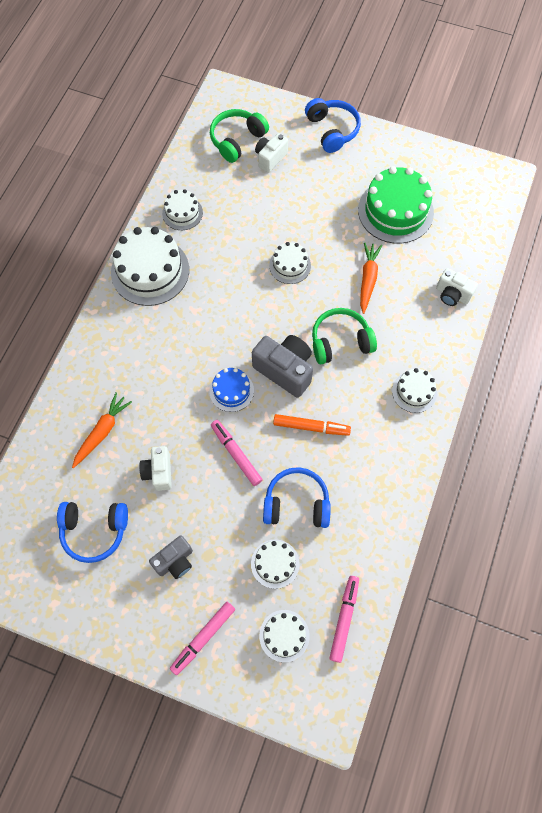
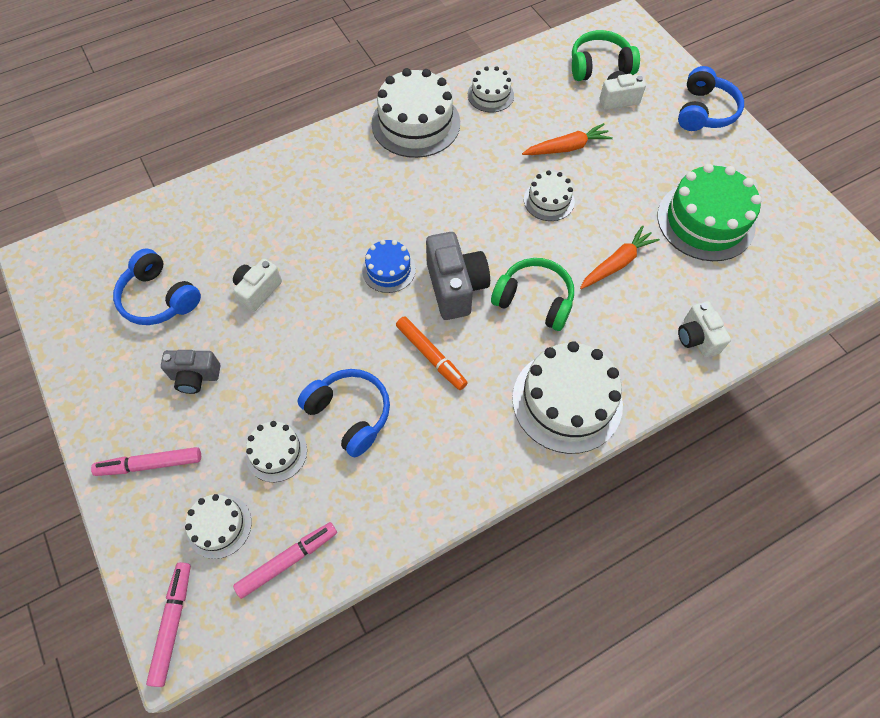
camera: 40 degrees right, 5 degrees down
(102, 432) = (246, 223): orange carrot -> orange carrot (567, 148)
(236, 454) = (338, 327): pink marker -> pink marker (173, 624)
(414, 392) = (567, 401): white cake -> white cake, size x1.86

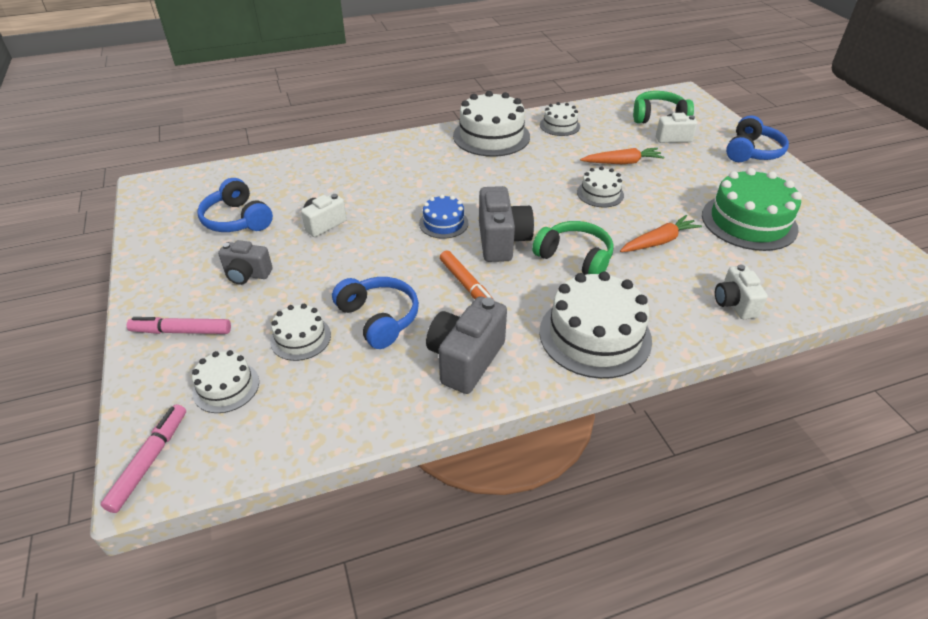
camera: 10 degrees right, 20 degrees down
(288, 560) = (282, 425): pink marker -> none
(447, 452) = (465, 359): none -> grey camera

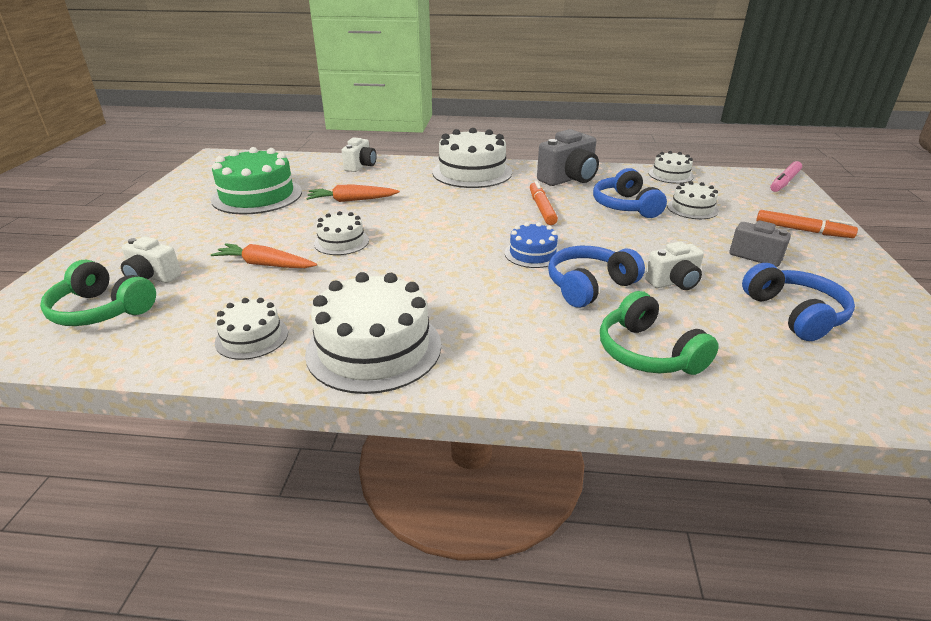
camera: 155 degrees left, 10 degrees down
(181, 331) = (802, 230): pink marker -> orange marker
(226, 387) = (746, 198): white cake -> white cake (670, 175)
(502, 241) = (486, 228): grey camera -> none
(575, 258) = (435, 205): green headphones -> green headphones (647, 353)
(752, 152) = (115, 240): blue headphones -> blue headphones (589, 286)

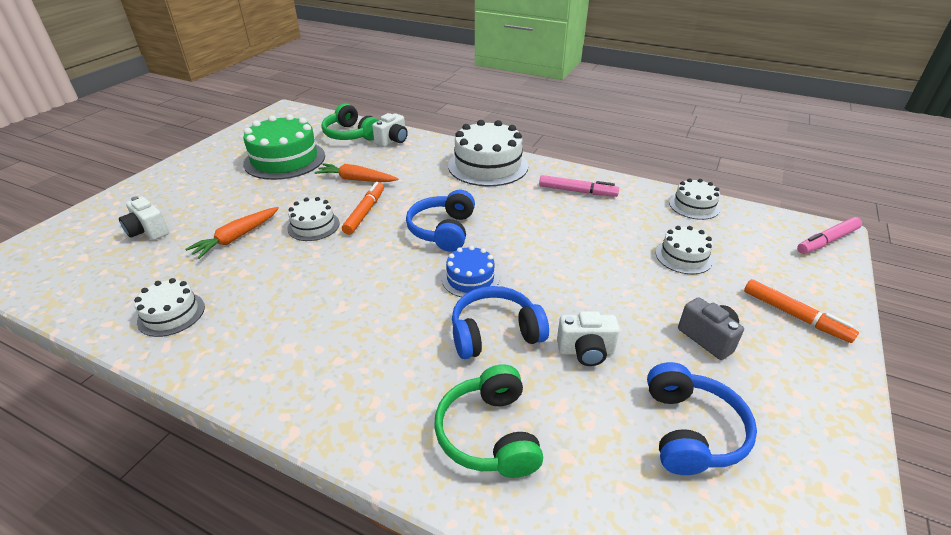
camera: 20 degrees right, 5 degrees up
(102, 310) = (92, 257): green headphones -> green headphones (351, 135)
(265, 264) = (237, 237): orange carrot -> orange carrot turned 90 degrees counterclockwise
(374, 348) = (252, 353): white cake -> none
(542, 208) = (522, 224): orange marker -> orange marker (365, 212)
(568, 179) = (577, 191): grey camera -> pink marker
(625, 206) = (610, 238): blue headphones -> blue headphones (443, 230)

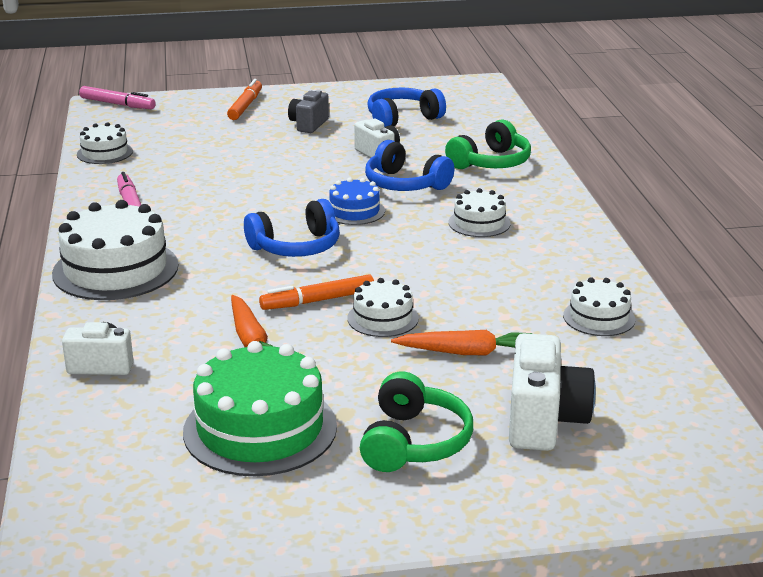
camera: 125 degrees left, 10 degrees down
(148, 231) = (544, 421): white camera -> white camera, size x1.60
(351, 135) = (112, 413): green headphones -> green headphones (414, 442)
(683, 257) = (208, 144): white cake -> white cake (479, 223)

